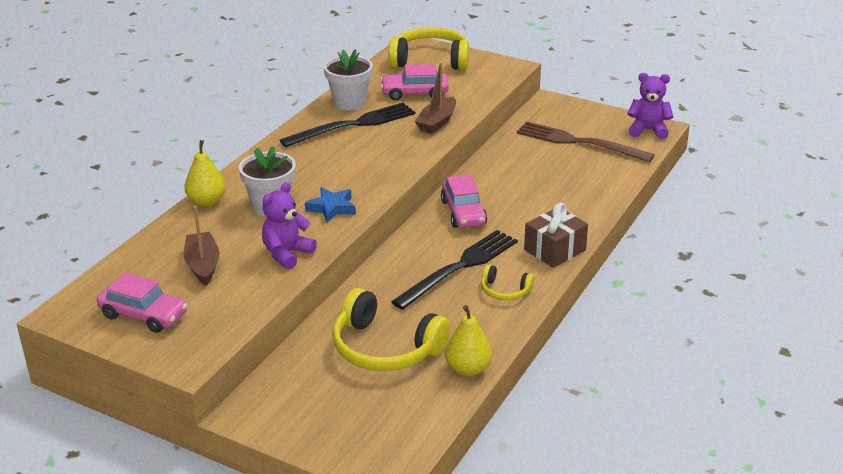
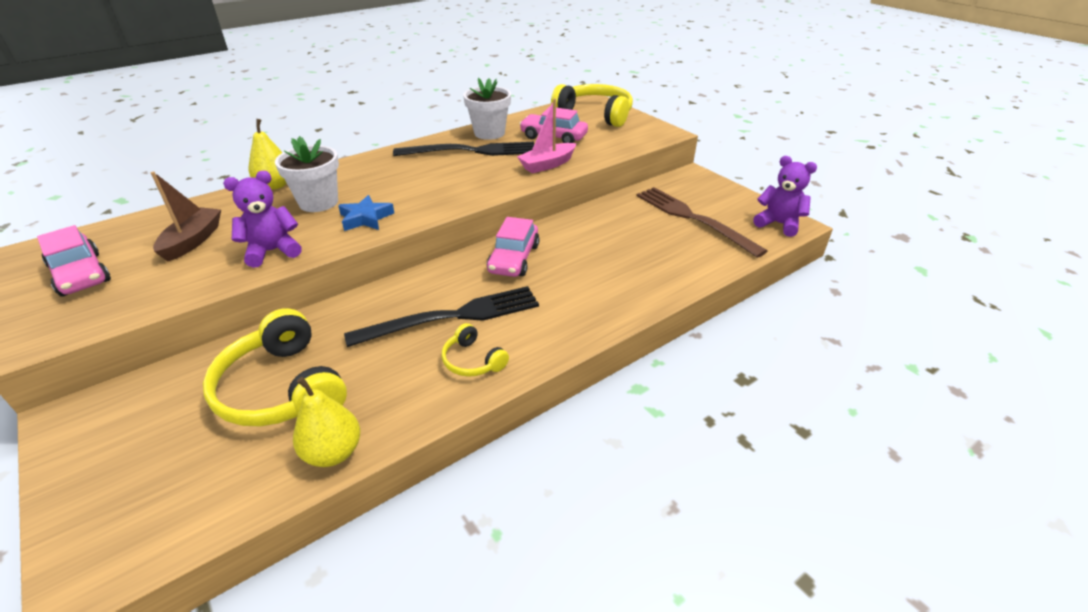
camera: 25 degrees right, 5 degrees up
(437, 122) = (547, 165): brown boat -> pink boat
(554, 250) = (570, 328): brown gift -> none

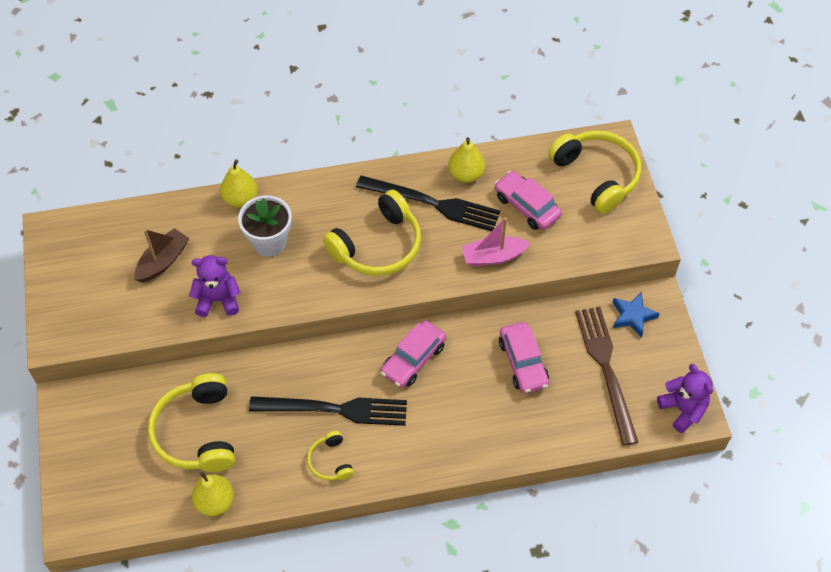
camera: 25 degrees right, 20 degrees up
(81, 274) = (82, 274): pink car -> pink car (523, 362)
(366, 218) = (300, 281): blue star -> blue star (633, 316)
(435, 181) = (378, 246): none -> yellow headphones
(489, 133) = (466, 174): white flower pot -> yellow pear

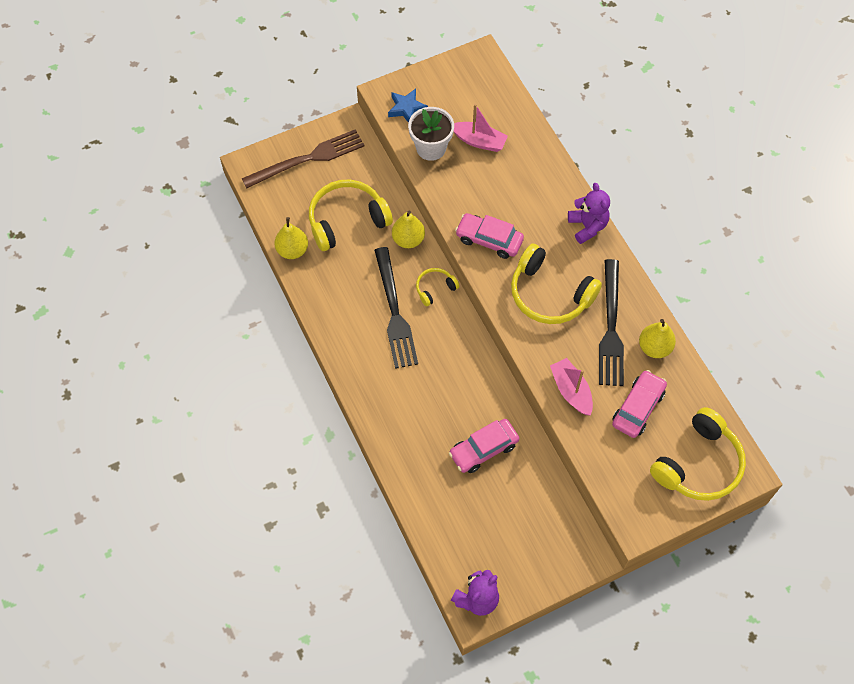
camera: 75 degrees right, 5 degrees up
(163, 261) = (479, 141): brown boat -> pink boat
(218, 300) = (456, 191): purple teddy bear -> purple teddy bear (587, 226)
(241, 199) = (560, 177): yellow pear -> yellow pear (408, 239)
(269, 242) = (524, 211): white flower pot -> white flower pot (431, 148)
(330, 461) = (347, 321): yellow headphones -> yellow headphones (435, 288)
(413, 359) = (459, 359): pink car -> pink car (489, 240)
(606, 368) = (499, 522): brown fork -> brown fork (308, 159)
(633, 316) = (563, 537): blue star -> blue star (406, 108)

